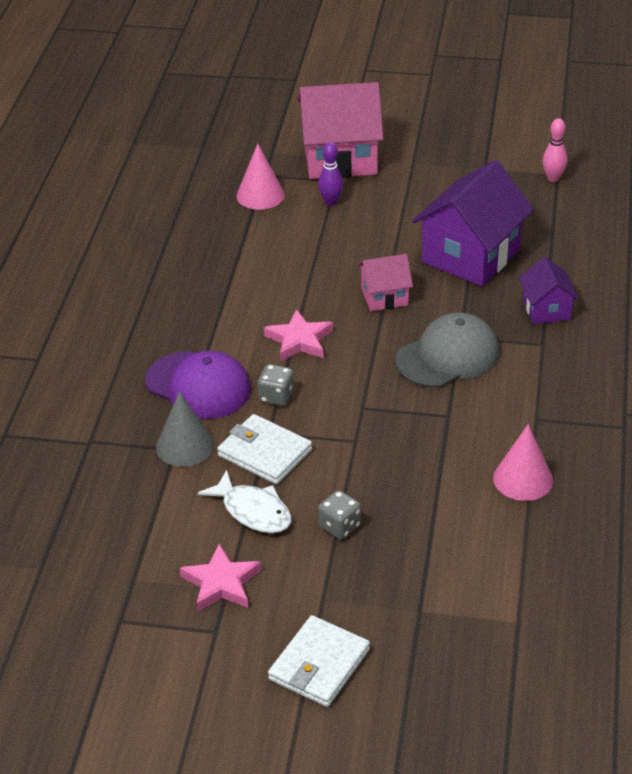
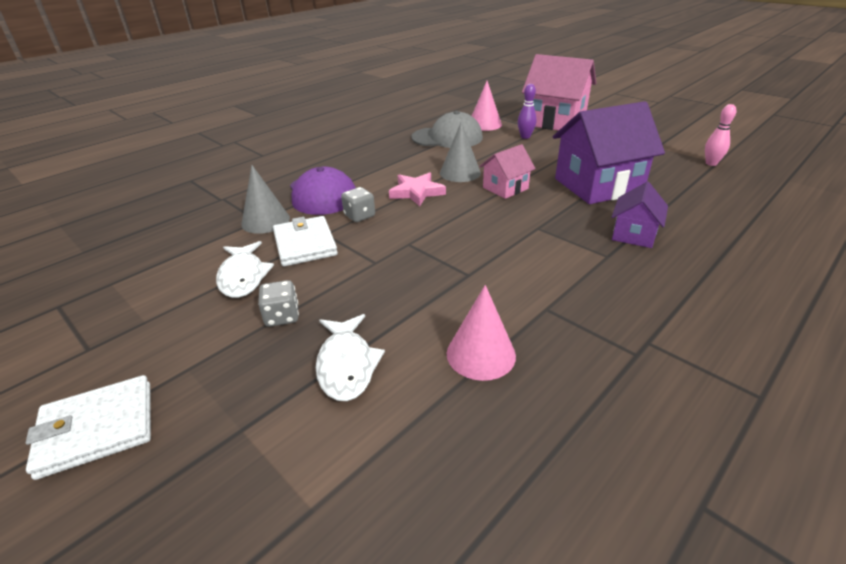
camera: 35 degrees right, 5 degrees down
(221, 583) = (148, 315): pink star -> none
(315, 292) = (460, 173): none -> grey cone
(384, 296) = (505, 188): pink house -> pink house turned 60 degrees counterclockwise
(438, 535) = (346, 365): none -> white fish
(447, 356) = (513, 236): grey cap -> grey cap (447, 138)

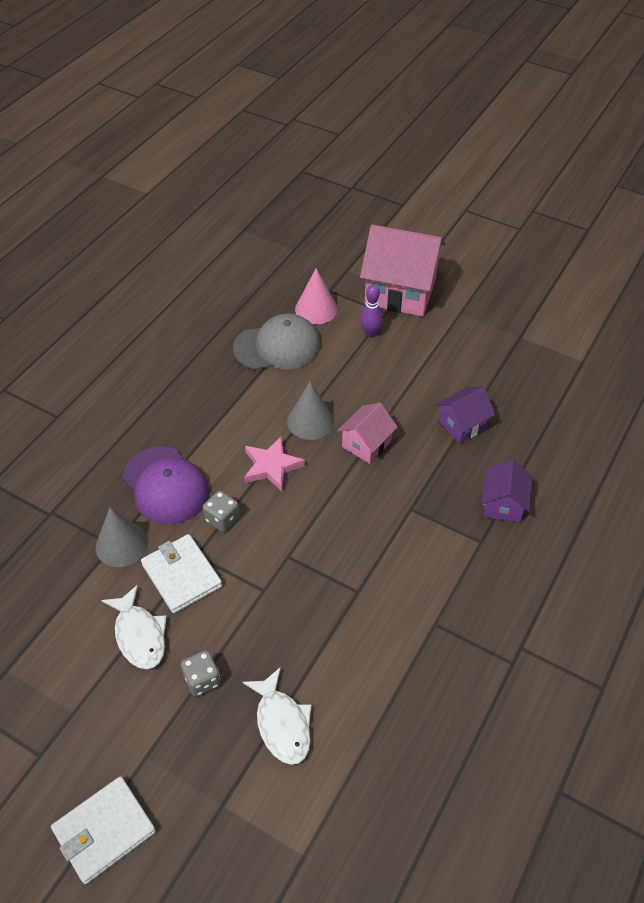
camera: 15 degrees left, 15 degrees up
(481, 354) = (389, 688): pink cone -> none
(598, 185) = (462, 425): purple house -> purple house, size x0.52
(711, 163) = (576, 365): pink bowling pin -> none

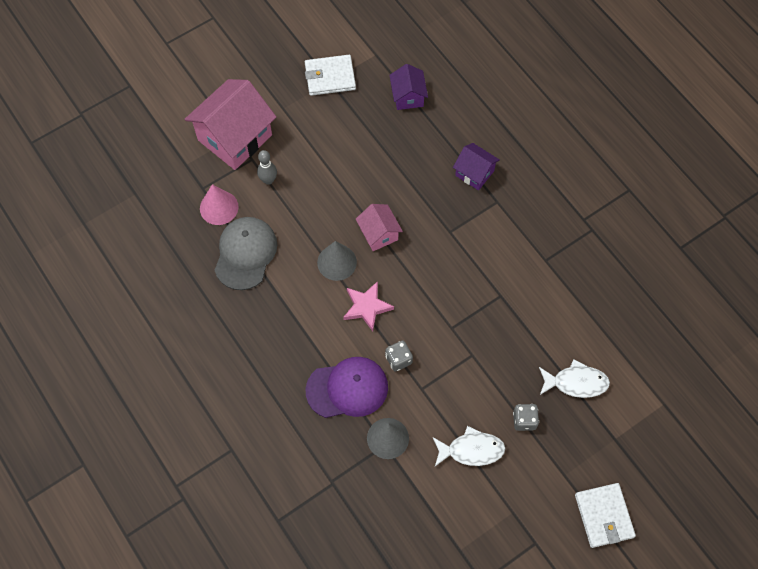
camera: 65 degrees left, 15 degrees up
(182, 575) = (435, 405): white wallet -> white wallet (330, 77)
(370, 333) = (268, 180): purple bowling pin -> grey bowling pin
(462, 425) = (394, 162): purple house -> purple house (408, 96)

